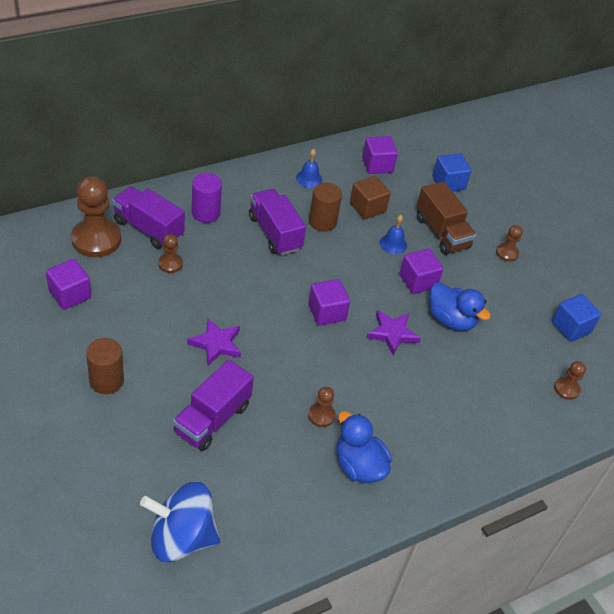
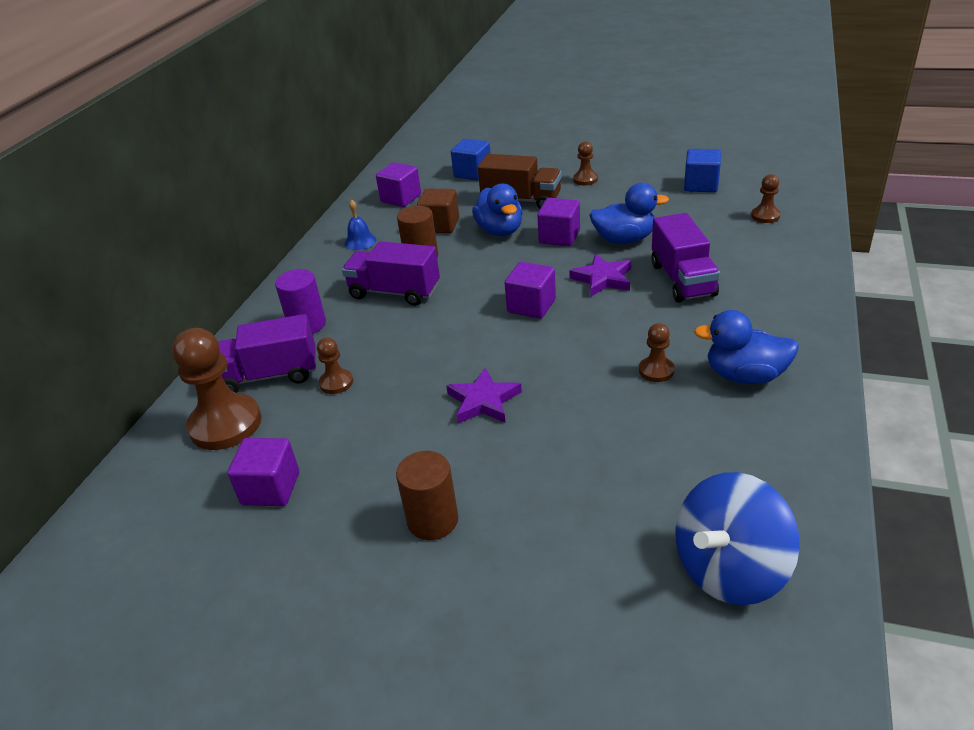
camera: 35 degrees left, 10 degrees down
(212, 419) = (581, 455): purple truck -> purple truck (682, 280)
(393, 244) = (500, 230): blue bell -> blue duck

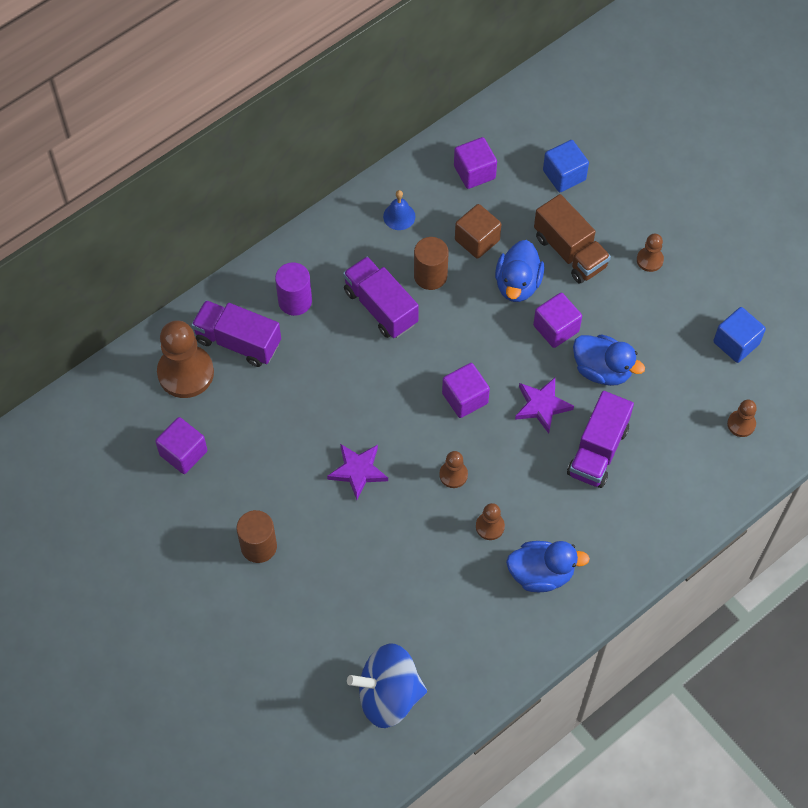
camera: 30 degrees right, 25 degrees up
(336, 383) = (277, 382): brown pawn -> brown pawn (453, 475)
(745, 376) = (541, 574): blue duck -> blue duck turned 135 degrees clockwise

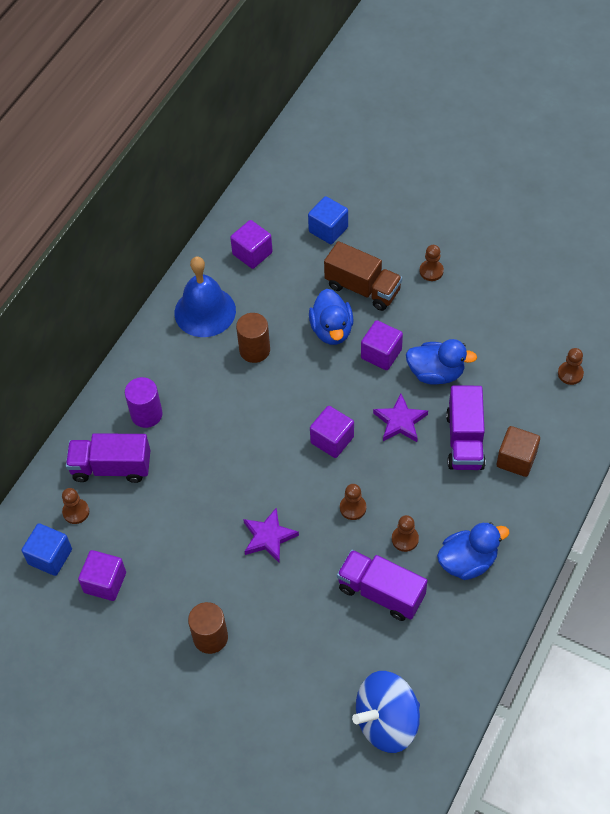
camera: 20 degrees left, 5 degrees down
(186, 373) = (76, 512): brown pawn -> brown pawn, size x0.49
(380, 307) = (224, 392): purple truck -> purple truck (381, 592)
(399, 216) = (205, 311): blue bell -> blue bell, size x2.08
(477, 240) = (280, 307): brown cube -> brown cube (516, 459)
(736, 343) = (533, 311): blue cube -> blue cube (50, 557)

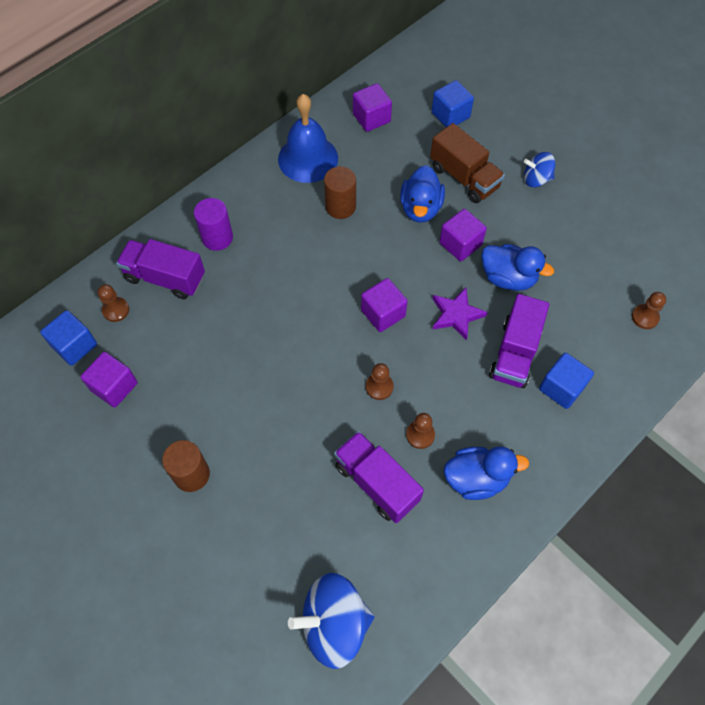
camera: 15 degrees right, 5 degrees up
(268, 537) = (286, 391): purple star -> none
(431, 271) = (536, 179): brown pawn -> blue spinning top
(516, 459) = (561, 388): brown cube -> blue cube

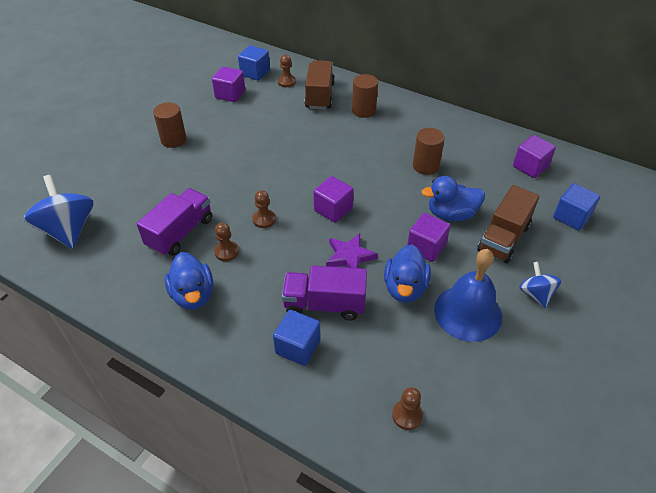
camera: 75 degrees right, 15 degrees down
(165, 278) = (320, 96): purple truck -> brown truck
(217, 238) = (364, 110): purple cylinder -> brown cylinder
(308, 158) = (463, 139): blue bell -> blue bell (468, 313)

